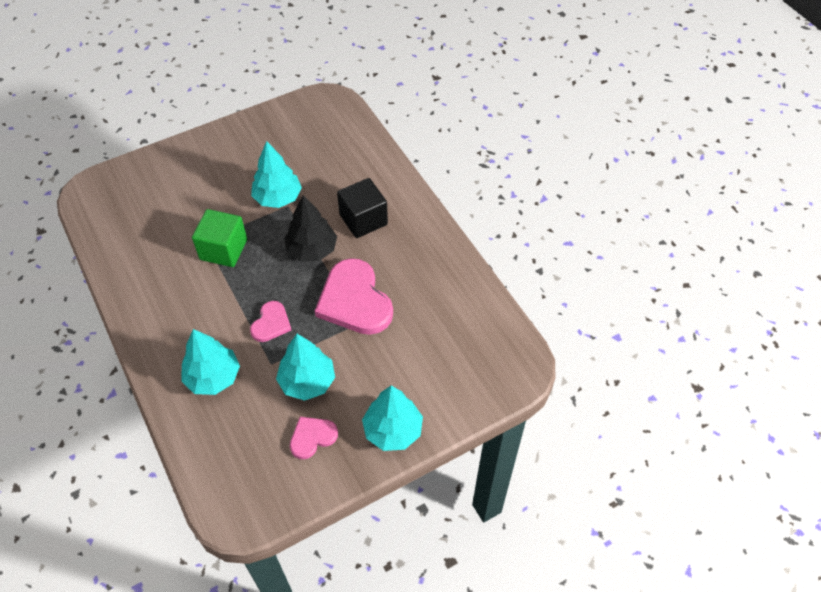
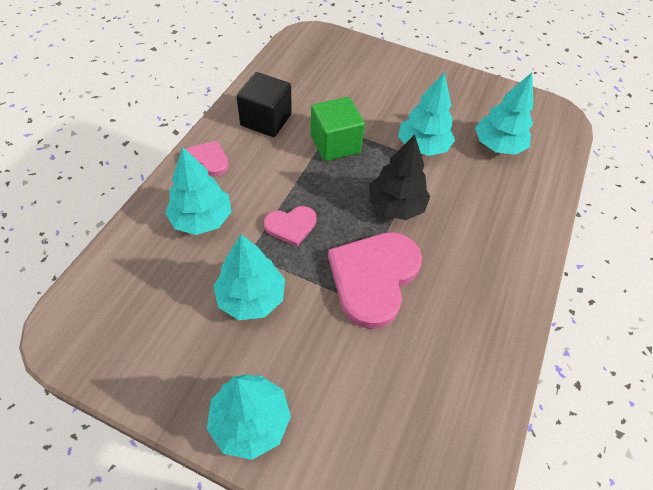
camera: 50 degrees right, 0 degrees up
(312, 437) = (191, 344): pink heart -> pink heart (207, 160)
(319, 154) = (498, 145): none -> turquoise tree
(363, 220) = (468, 225): black cube -> black cube (266, 120)

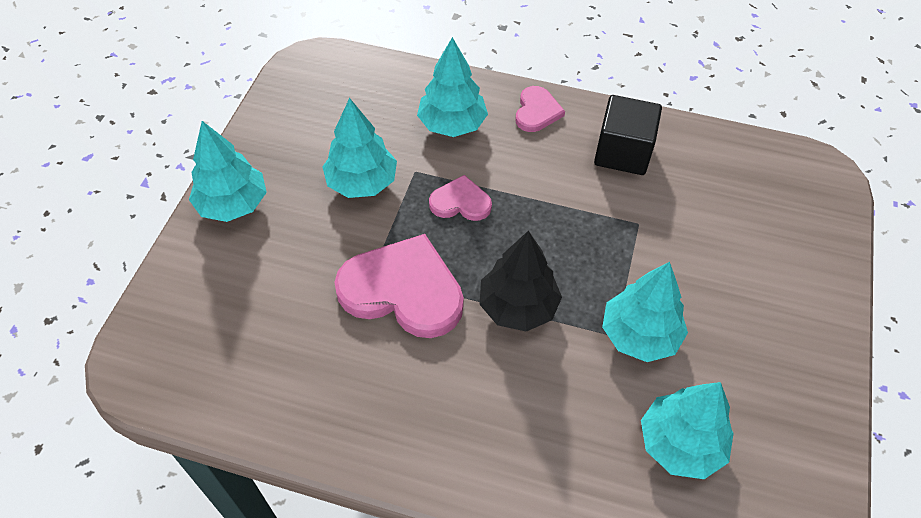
camera: 85 degrees right, 0 degrees up
(291, 226) = (460, 202): pink heart -> pink heart turned 120 degrees clockwise
(335, 144) = (606, 229): green cube -> none

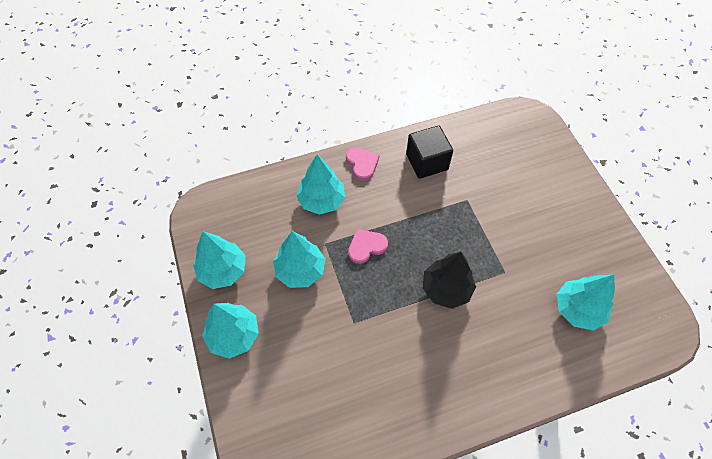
camera: 35 degrees left, 5 degrees up
(403, 290) = (379, 321): pink heart -> none
(639, 335) = (516, 264): turquoise tree -> turquoise tree (223, 270)

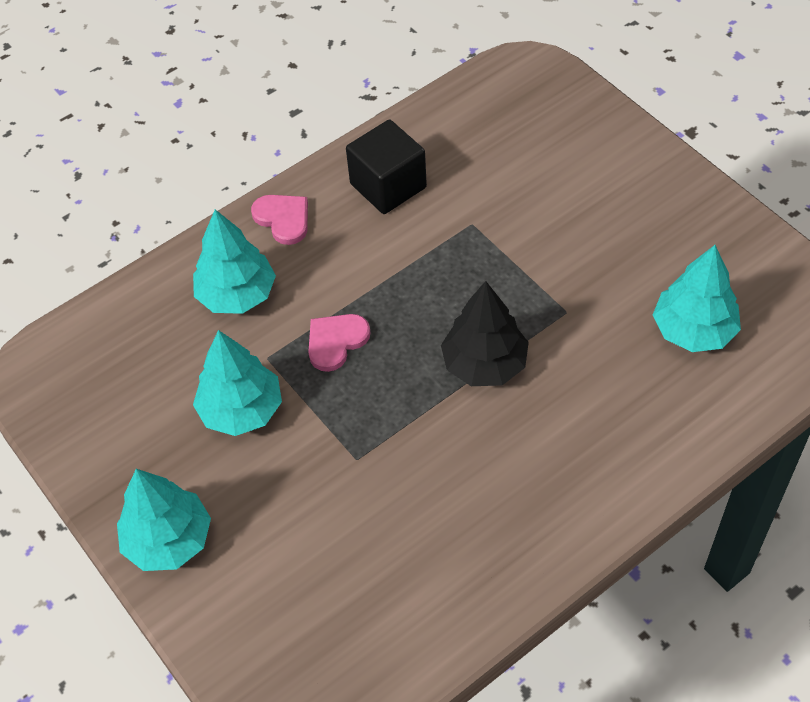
camera: 15 degrees left, 5 degrees down
(223, 270) = (112, 451): turquoise tree -> none

